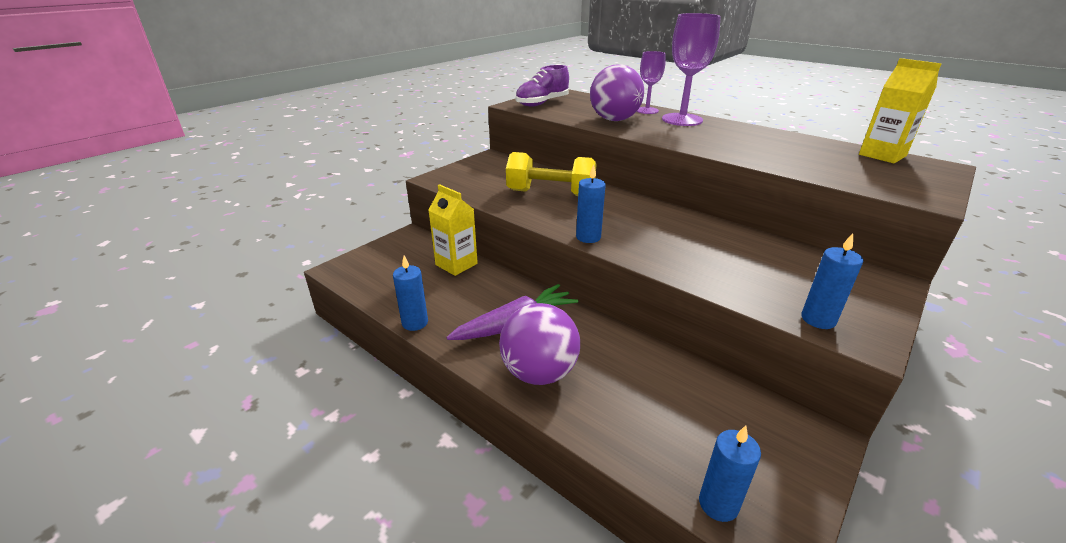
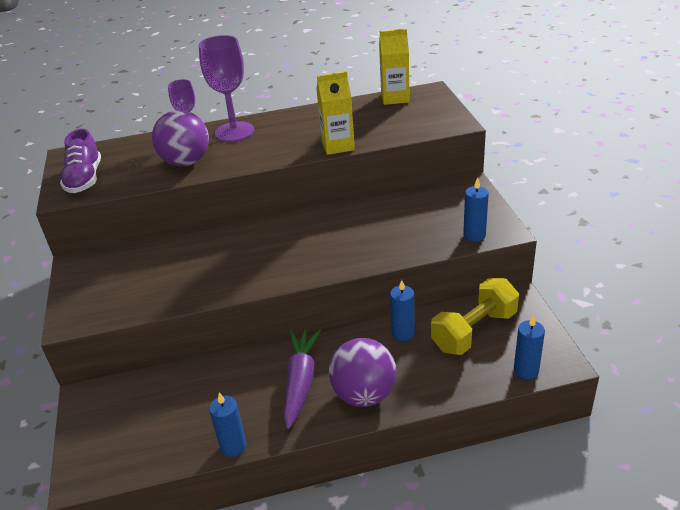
camera: 50 degrees left, 5 degrees up
(456, 264) = (177, 382): yellow carton -> yellow carton (338, 146)
(551, 193) = (200, 262): yellow dumbbell -> yellow dumbbell (474, 331)
(588, 237) = (291, 277): blue candle -> blue candle (403, 333)

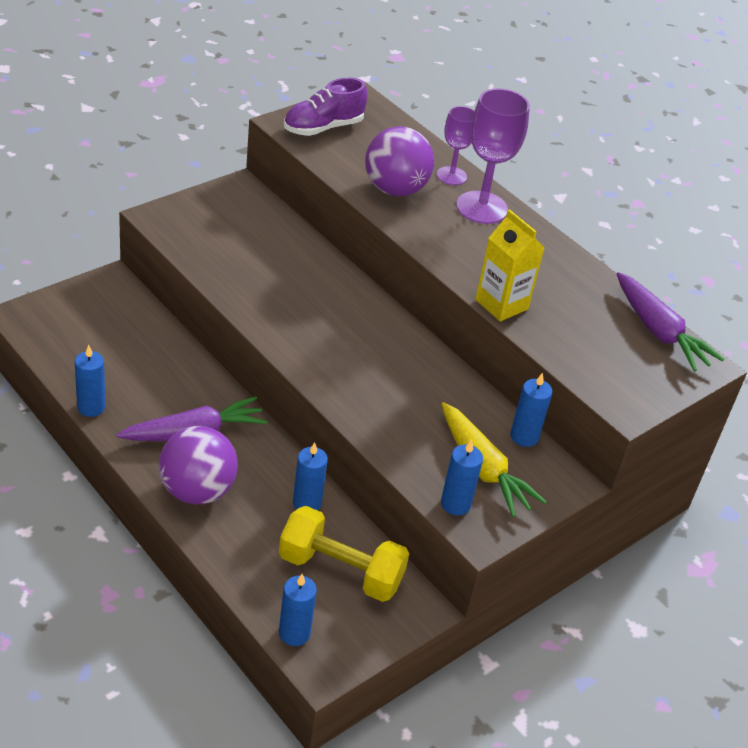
camera: 55 degrees right, 5 degrees up
(395, 98) = (659, 331): yellow carton -> purple carrot
(424, 192) = (524, 436): none -> blue candle
(446, 216) = (483, 468): none -> yellow carrot

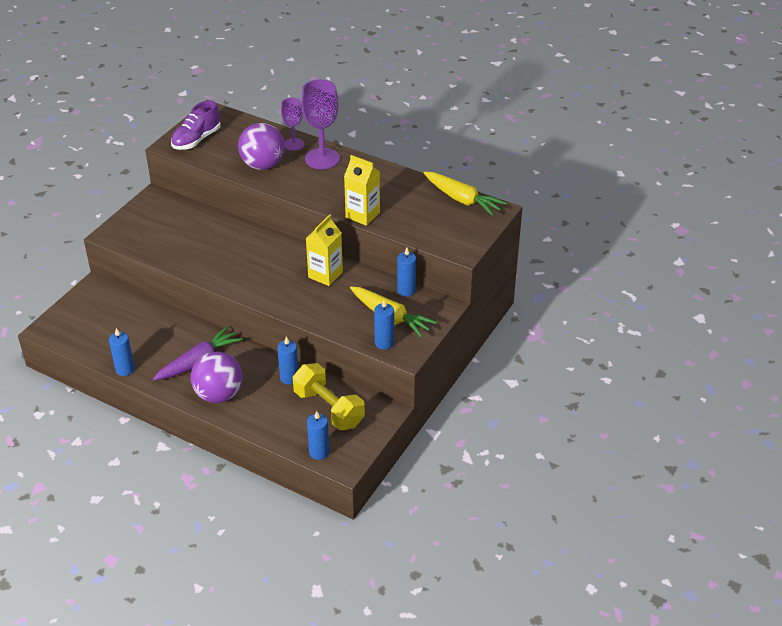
camera: 15 degrees left, 0 degrees up
(340, 571) = (329, 408): yellow dumbbell -> yellow dumbbell turned 45 degrees clockwise
(418, 372) = (325, 275): none -> yellow carton
(659, 331) = (462, 199): purple carrot -> yellow carrot

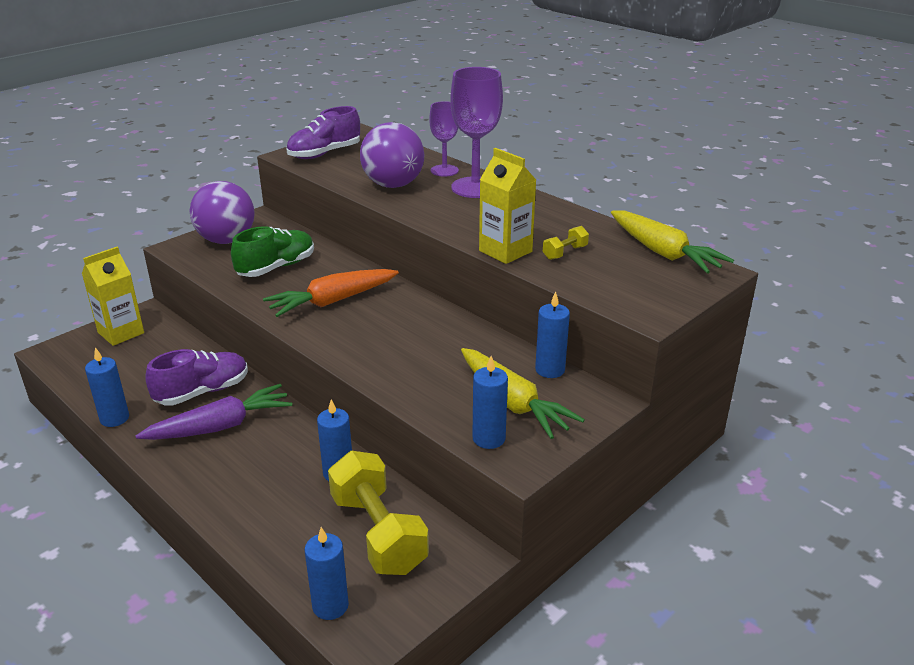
camera: 15 degrees right, 10 degrees down
(173, 340) = (202, 392): none -> purple shoe
(193, 240) = (276, 267): none -> green shoe
(219, 394) = (222, 478): purple ball -> purple ball (226, 240)
(247, 262) = (333, 301): none -> orange carrot
(325, 275) = (435, 331): yellow carton -> yellow carton (121, 333)
(401, 210) = (565, 253): none -> yellow dumbbell

